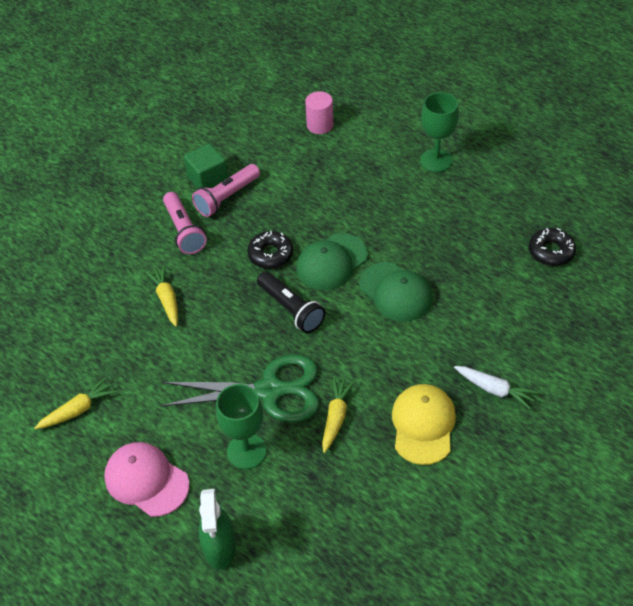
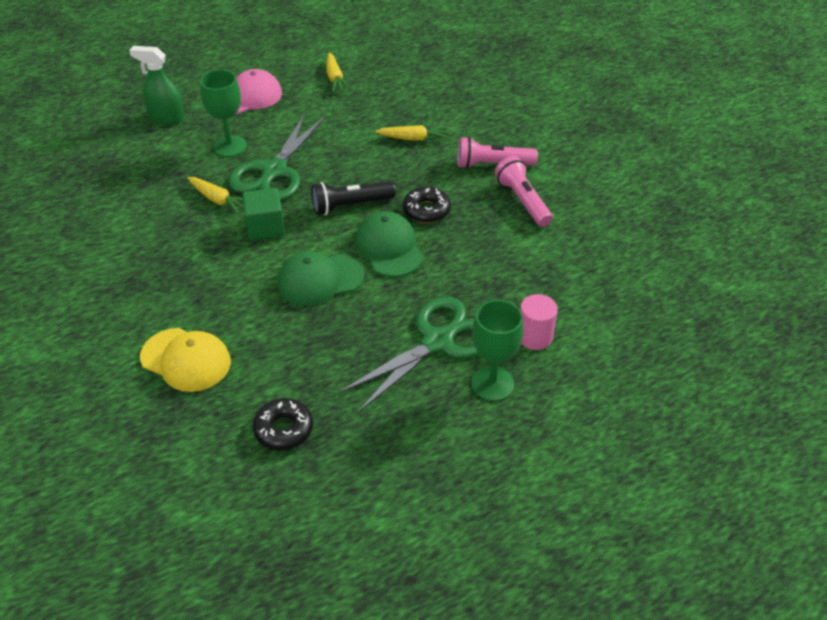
camera: 110 degrees right, 5 degrees down
(208, 179) = (557, 194): green cube -> green cube (265, 227)
(320, 125) = (607, 301): pink cylinder -> pink cylinder (534, 337)
(415, 199) = (438, 341): none -> green scissors
(423, 425) = (166, 247): yellow cap -> yellow cap (186, 360)
(495, 390) = (158, 306): white carrot -> none

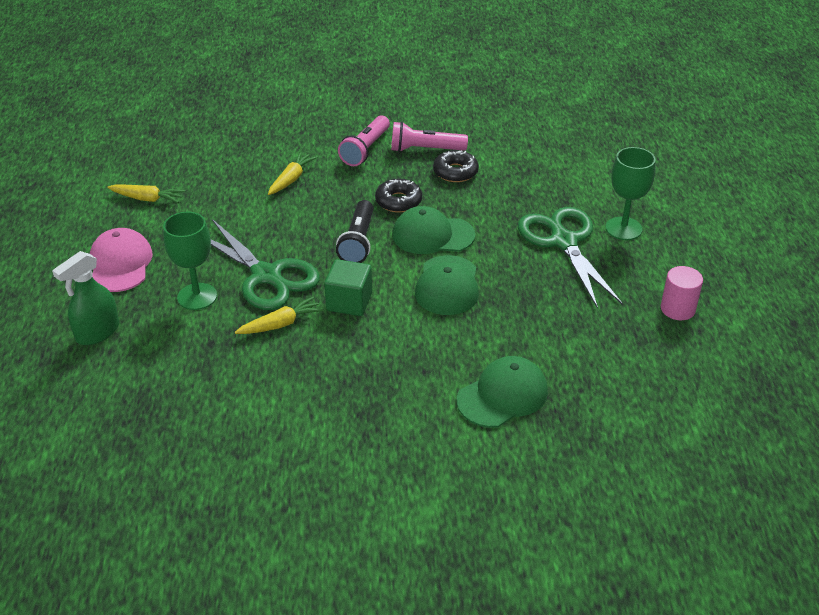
camera: 65 degrees left, 5 degrees down
(186, 360) = (502, 395): yellow cap -> green cap
(283, 429) = (619, 352): black donut -> black donut (455, 172)
(534, 337) = (585, 193): pink cylinder -> pink cylinder (677, 309)

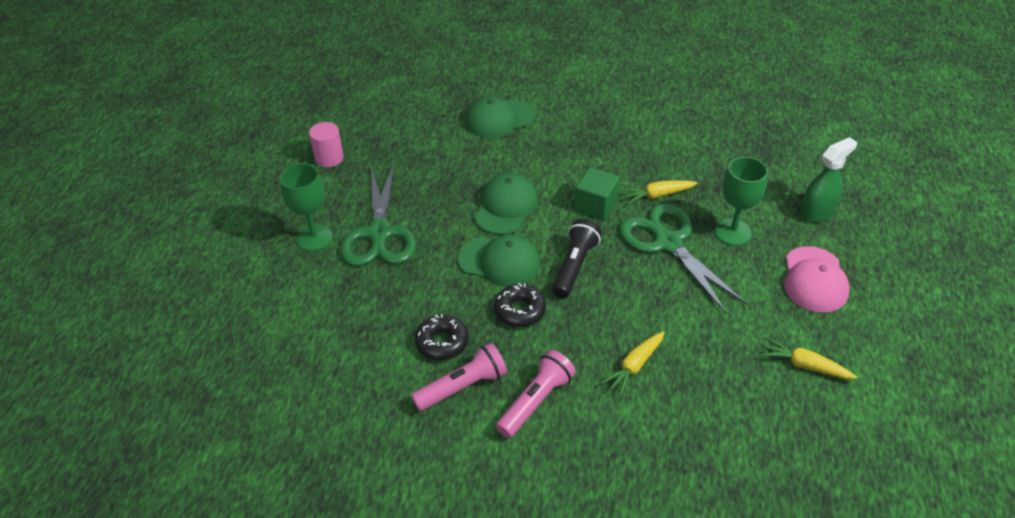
camera: 165 degrees left, 5 degrees up
(425, 149) = (463, 387): pink flashlight -> pink flashlight turned 45 degrees counterclockwise

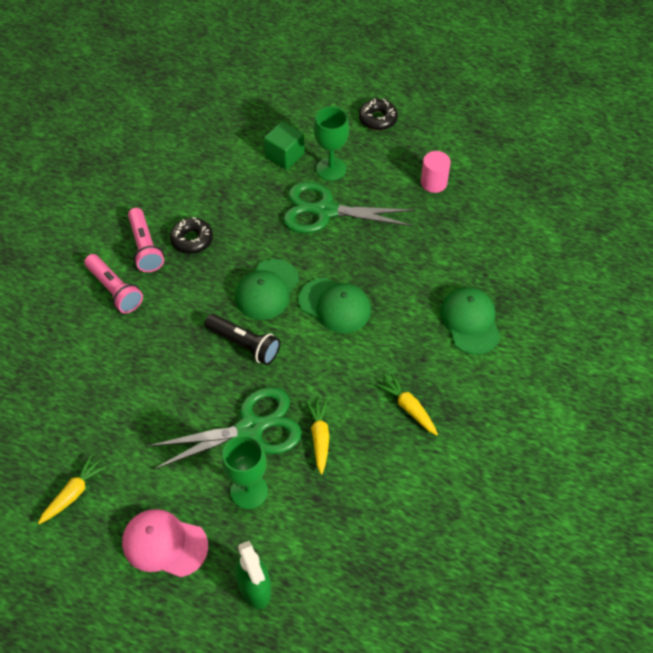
camera: 100 degrees right, 10 degrees up
(520, 310) = (207, 295): black donut -> black donut (378, 119)
(596, 206) = (318, 379): green cube -> green cube (284, 155)
(634, 366) = (121, 362): yellow carrot -> yellow carrot (408, 408)

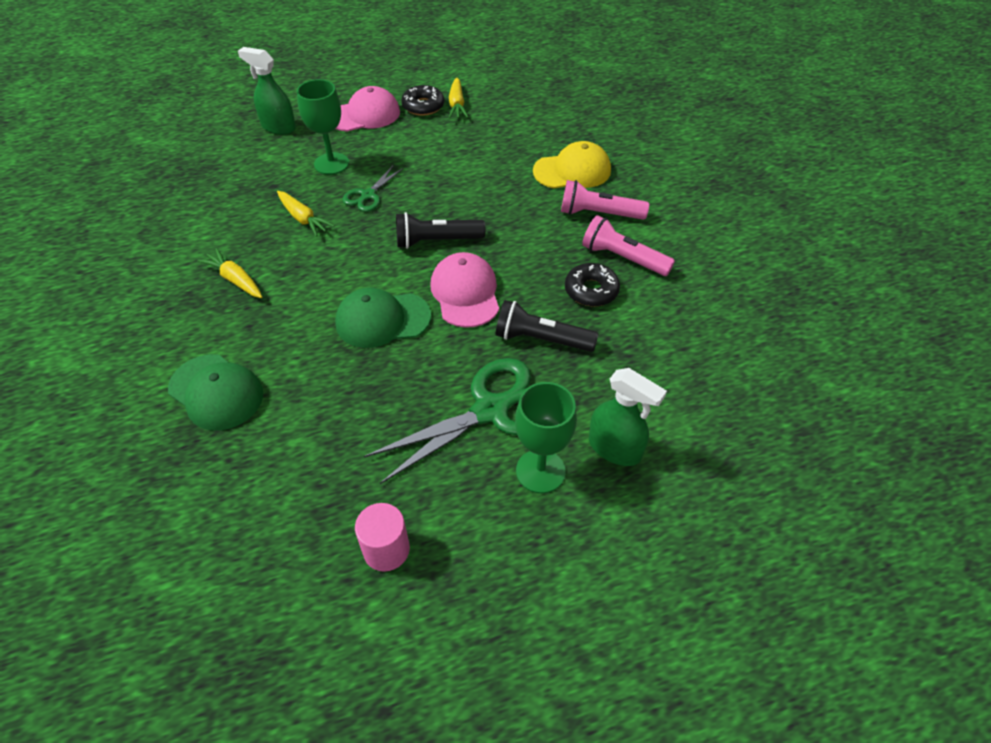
camera: 140 degrees right, 5 degrees down
(81, 341) = (572, 171): none -> yellow cap
(252, 427) = (368, 196): green scissors -> green scissors, size x0.51
(256, 230) = (541, 339): none -> black flashlight
(267, 290) = (465, 293): green cap -> pink cap
(284, 155) = (615, 448): green cube -> green spray bottle
(378, 119) = (559, 607): black donut -> black donut (423, 106)
(408, 408) = (235, 280): yellow carrot -> yellow carrot turned 150 degrees counterclockwise

